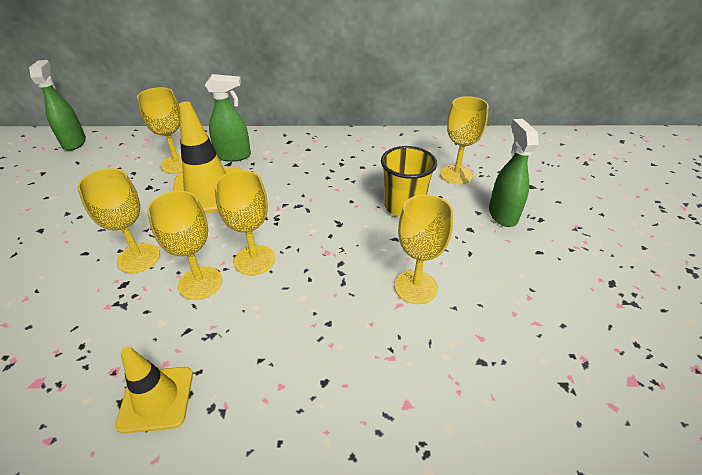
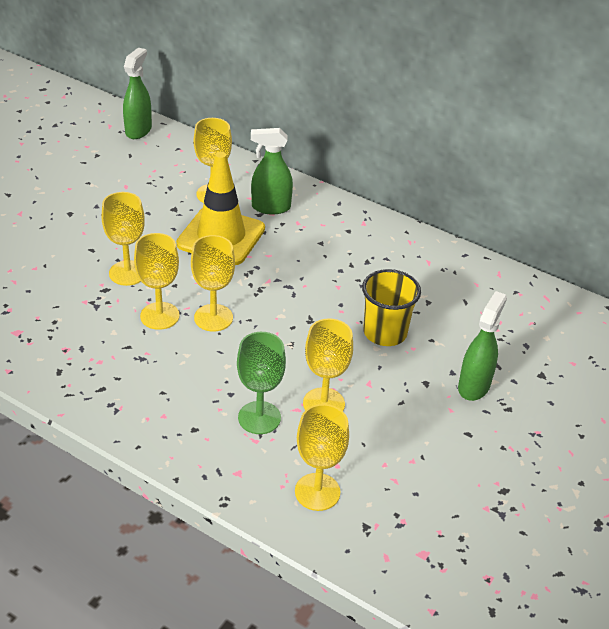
camera: 30 degrees right, 0 degrees up
(156, 399) = (81, 380): yellow traffic cone -> none
(234, 156) = (270, 207): green spray bottle -> green spray bottle turned 150 degrees clockwise
(375, 332) = (259, 417): none -> green goblet
(456, 175) = (473, 326): yellow goblet -> yellow goblet (317, 492)

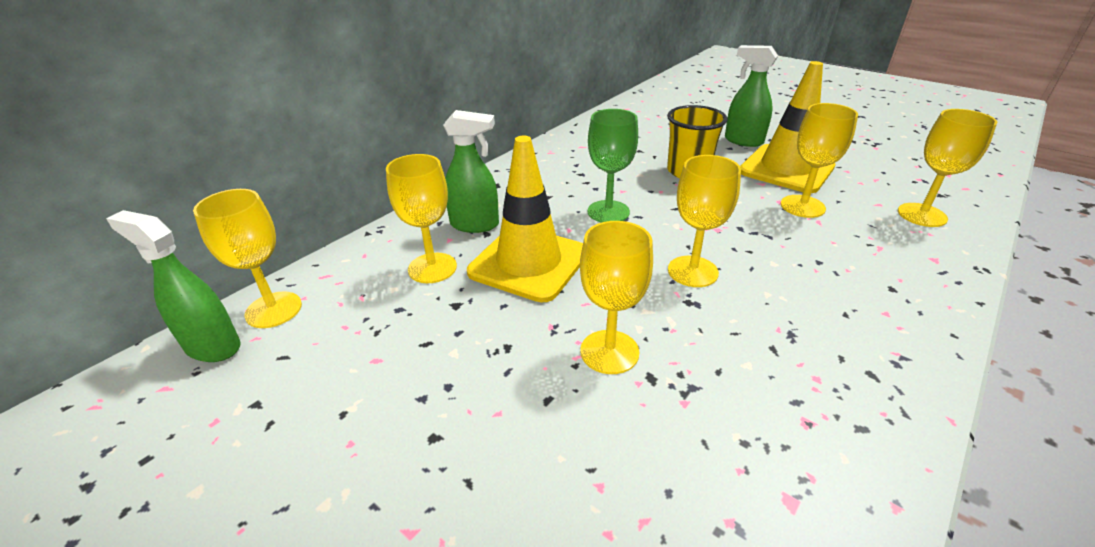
camera: 80 degrees left, 5 degrees down
(159, 316) = (700, 317): yellow goblet -> yellow goblet (273, 310)
(259, 417) = (845, 243): green goblet -> green goblet (608, 212)
(270, 207) = (475, 225): green spray bottle -> green spray bottle turned 90 degrees counterclockwise
(405, 409) = (786, 169): none -> yellow traffic cone

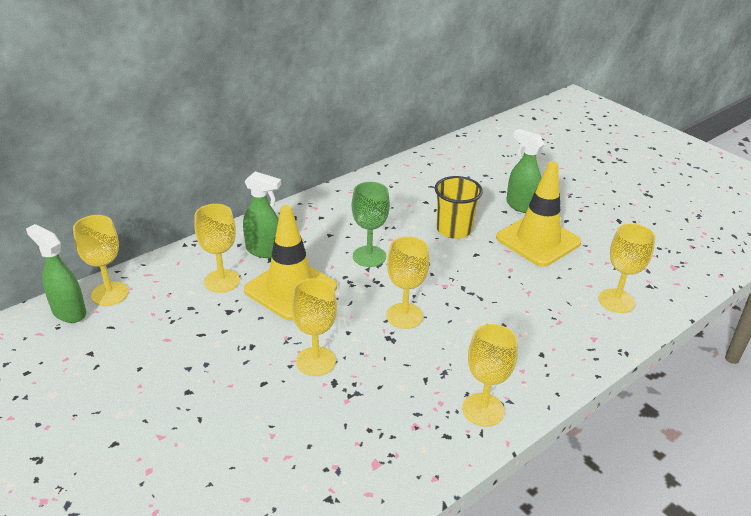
camera: 10 degrees right, 0 degrees up
(802, 206) = (525, 277): yellow goblet -> yellow goblet (483, 410)

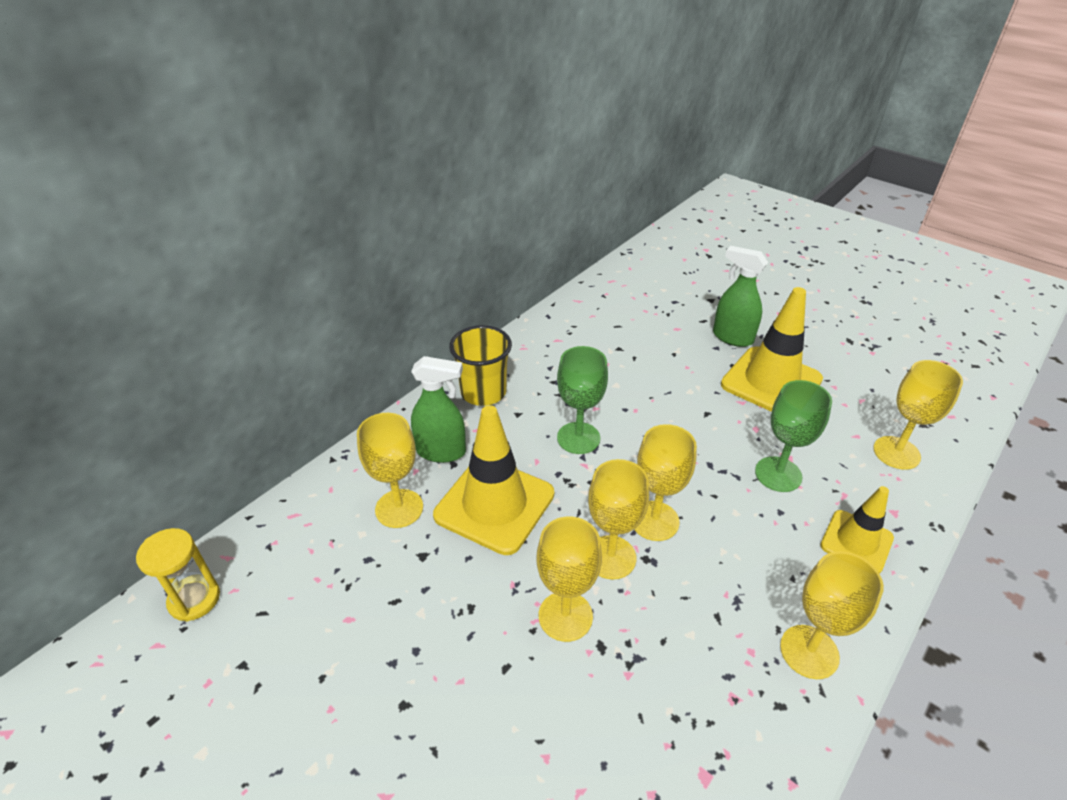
camera: 10 degrees left, 5 degrees up
(69, 312) = (194, 599): green spray bottle -> yellow hourglass
(110, 293) = (247, 556): yellow goblet -> yellow goblet (610, 557)
(454, 229) = (667, 382): yellow cup -> yellow cup (483, 392)
(513, 301) = (778, 474): none -> green goblet
(553, 351) = (856, 542): none -> yellow traffic cone

